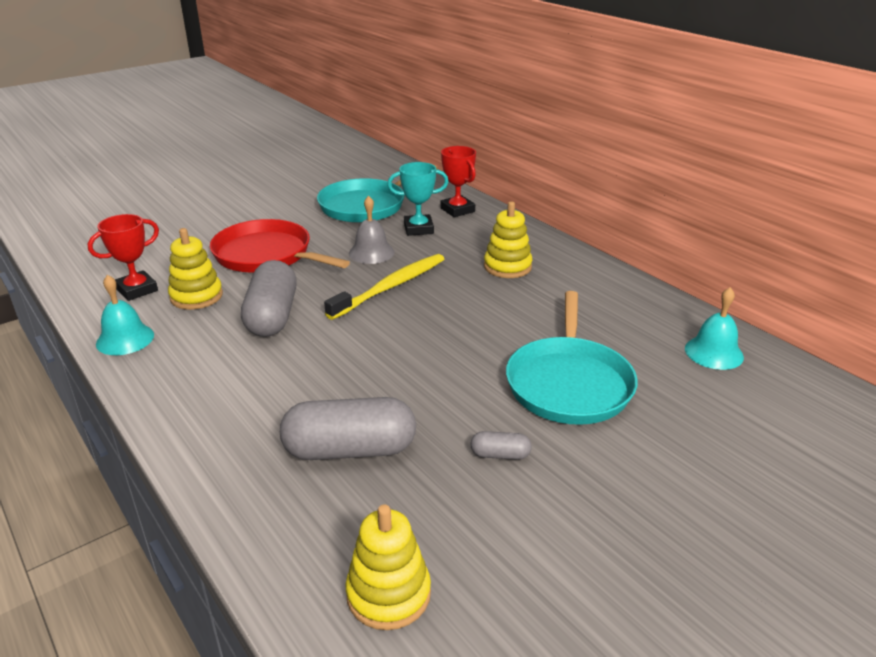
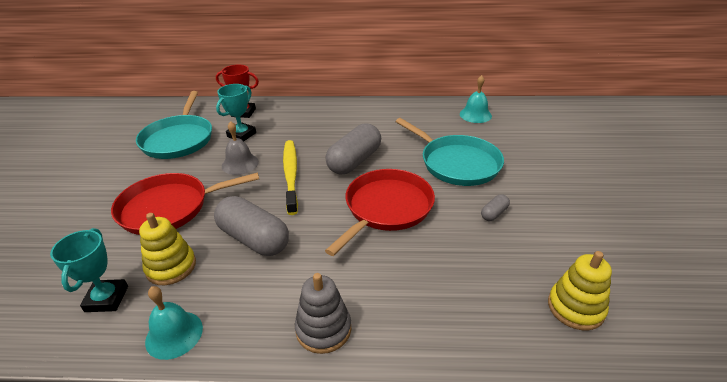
camera: 50 degrees left, 5 degrees up
(137, 290) = (107, 299): red trophy -> turquoise trophy
(192, 412) = (323, 329): none -> grey stacking toy
(350, 450) = (440, 267): grey capsule -> grey capsule (354, 161)
(409, 369) = (386, 208): none -> red pan
(507, 267) = (329, 127): yellow stacking toy -> none

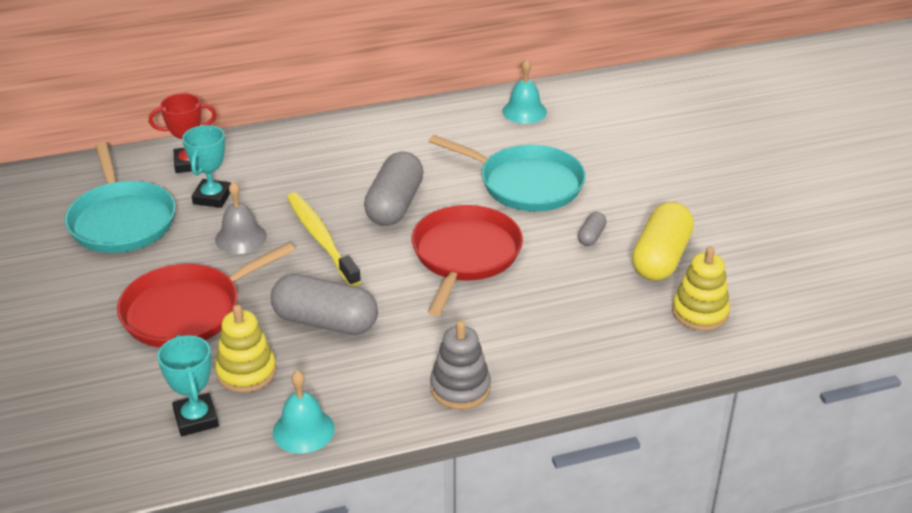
camera: 20 degrees left, 0 degrees up
(550, 245) = (661, 258): none -> yellow capsule

